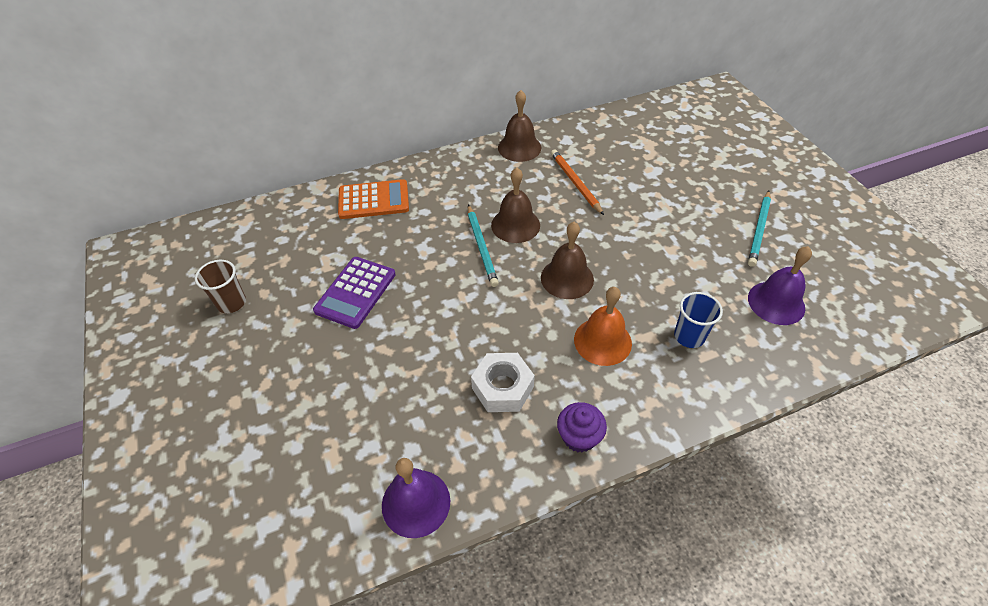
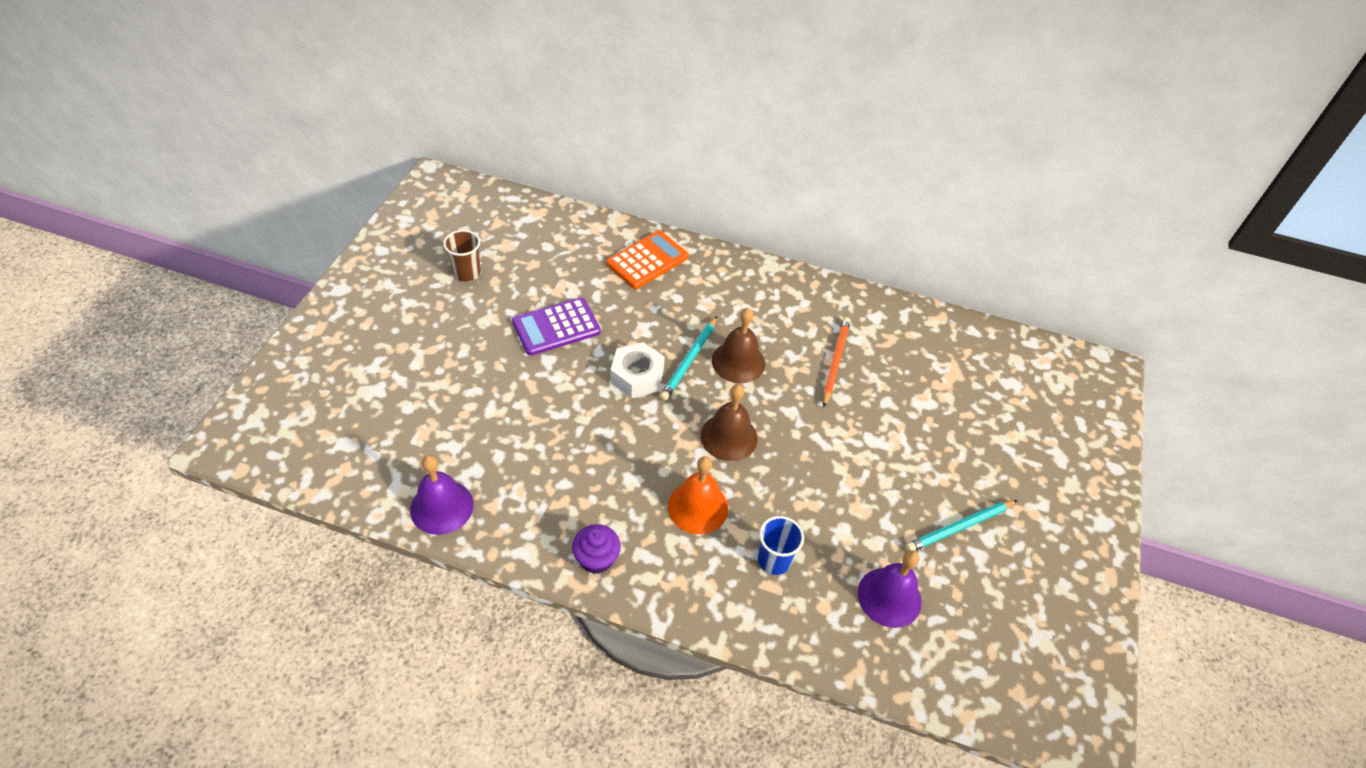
camera: 35 degrees right, 0 degrees up
(373, 200) = (647, 260): orange calculator -> orange calculator turned 75 degrees counterclockwise
(502, 388) = (582, 479): white nut -> white nut (637, 376)
(519, 147) = (822, 295): brown bell -> none

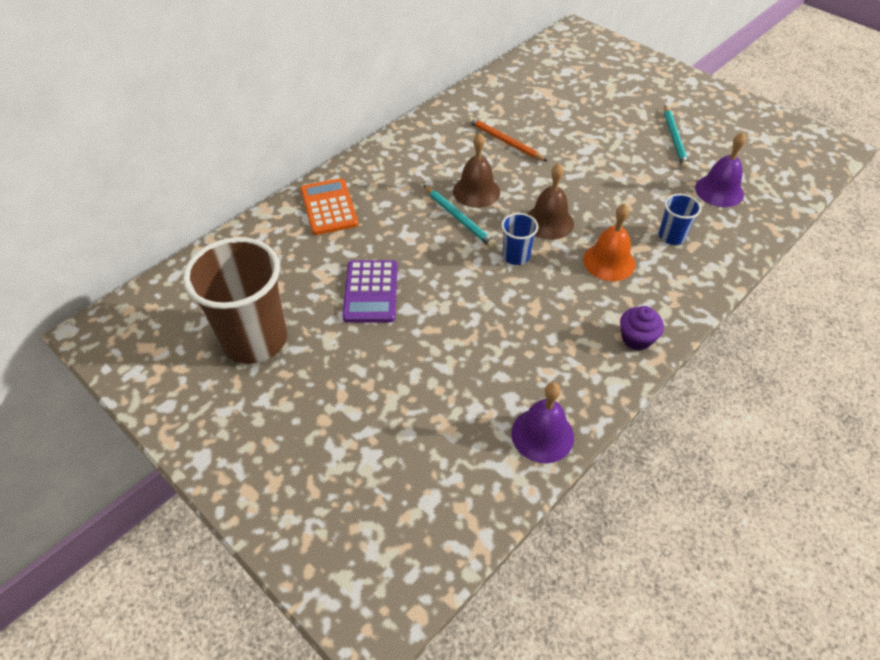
camera: 60 degrees left, 0 degrees up
(467, 273) = (254, 339): brown cup -> brown cup, size x2.18
(637, 376) = (458, 255): white nut -> none
(661, 422) = (516, 256): none -> blue cup

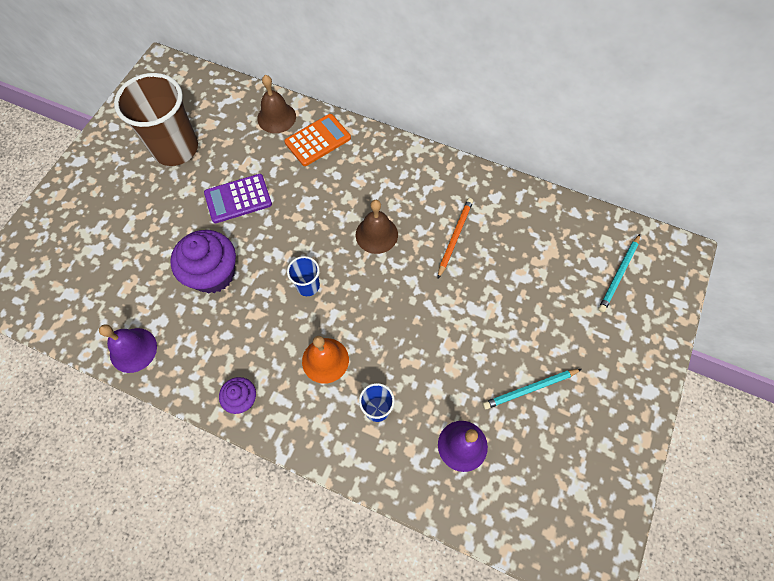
camera: 70 degrees right, 15 degrees up
(459, 218) = (338, 232): turquoise pencil -> turquoise pencil (619, 274)
(465, 335) = (213, 274): none -> purple cupcake
(549, 222) = (359, 300): brown bell -> brown bell (276, 117)

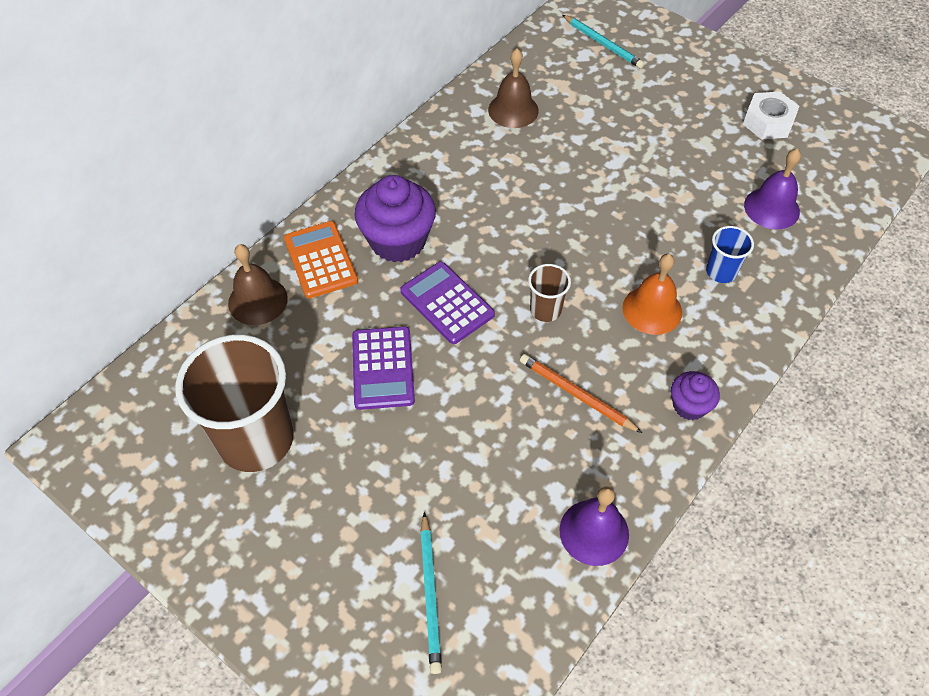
camera: 75 degrees left, 10 degrees down
(213, 274) = (497, 415): purple cupcake -> purple cupcake (398, 241)
(299, 222) = (447, 303): none -> purple calculator
(308, 286) = (545, 310): blue cup -> brown cup
(376, 234) = (492, 227): brown bell -> brown bell (513, 110)
(454, 237) = (519, 157): orange pencil -> orange pencil (576, 395)
(530, 389) = (717, 141): turquoise pencil -> turquoise pencil (430, 594)
(573, 433) = (768, 122): none -> white nut

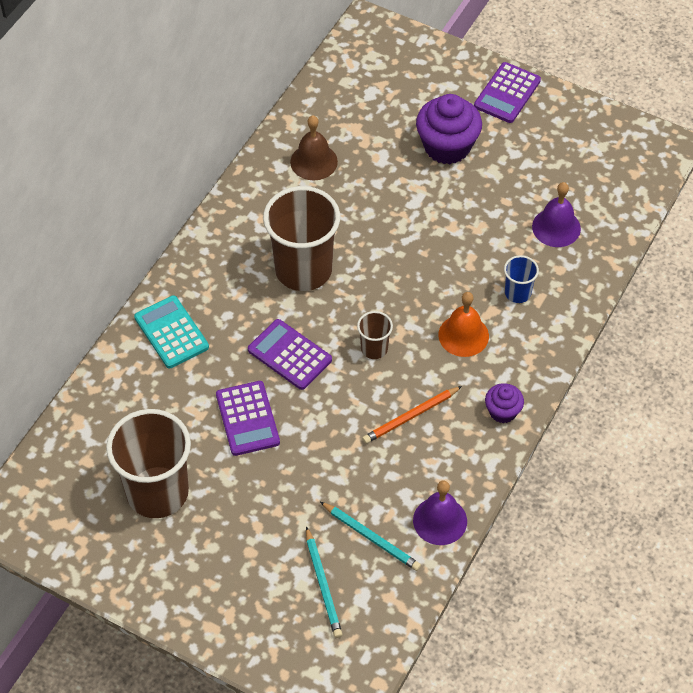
camera: 10 degrees left, 0 degrees up
(257, 300) = (126, 377): brown bell -> none
(321, 260) = (171, 332): orange calculator -> turquoise calculator
(398, 241) = (235, 305): purple cupcake -> purple cupcake (447, 146)
(481, 214) = (303, 270): none -> brown cup
(576, 395) = (411, 417): orange pencil -> orange pencil turned 60 degrees counterclockwise
(603, 43) = (386, 78): turquoise pencil -> turquoise pencil (371, 537)
(728, 71) = (507, 93): none -> purple calculator
(768, 122) = (547, 142): white nut -> none

